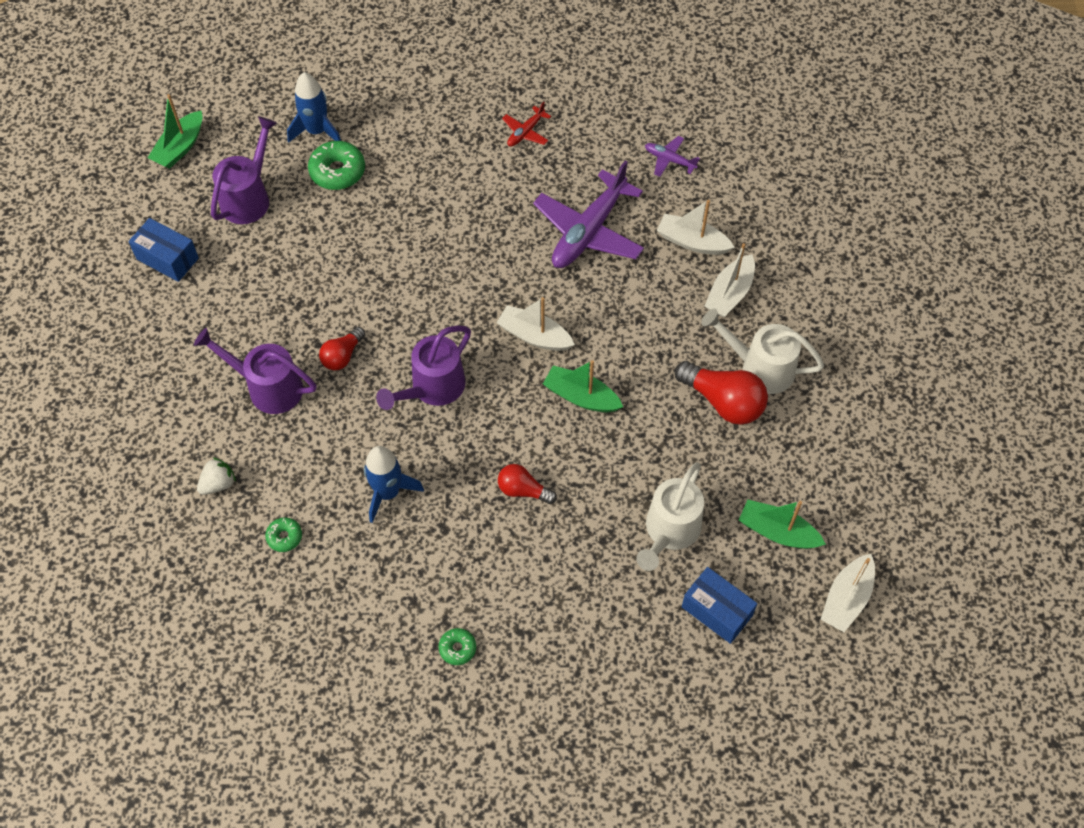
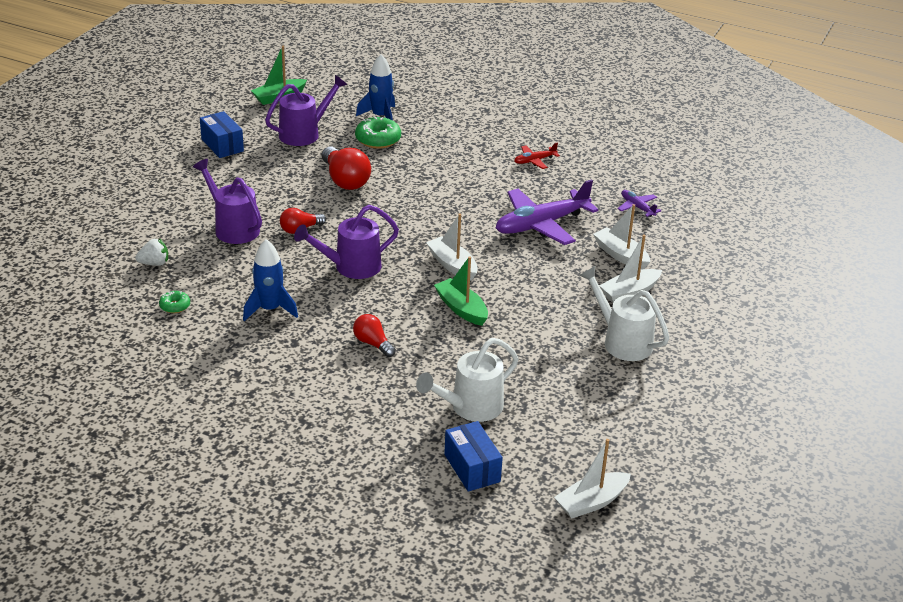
camera: 25 degrees right, 25 degrees down
(457, 648) = (247, 411): green donut -> none
(723, 402) = (575, 350): red light bulb -> red light bulb (345, 180)
(777, 532) = (562, 440): green boat -> none

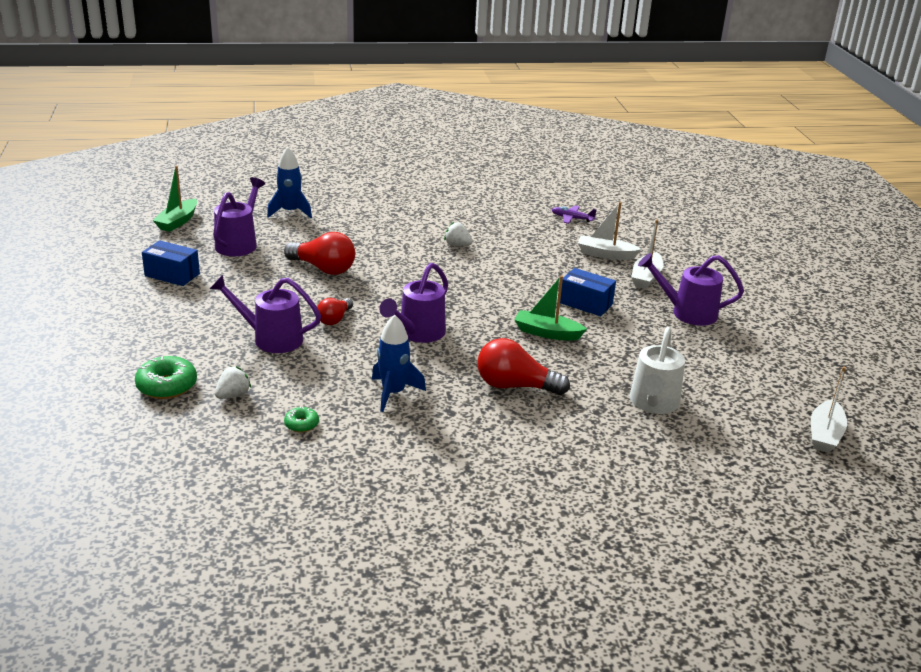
camera: 35 degrees left, 5 degrees down
(373, 343) = (515, 386): red light bulb -> red light bulb, size x1.69
(378, 139) = (311, 229): green donut -> green donut (167, 386)
(452, 265) = (496, 303): white boat -> none
(472, 468) = (716, 448): blue box -> blue box (585, 303)
(488, 197) = (457, 245): none -> white strawberry
(534, 161) = (456, 209): red plane -> none
(541, 225) = (522, 252): purple plane -> none
(621, 341) = (687, 312): white watering can -> purple watering can

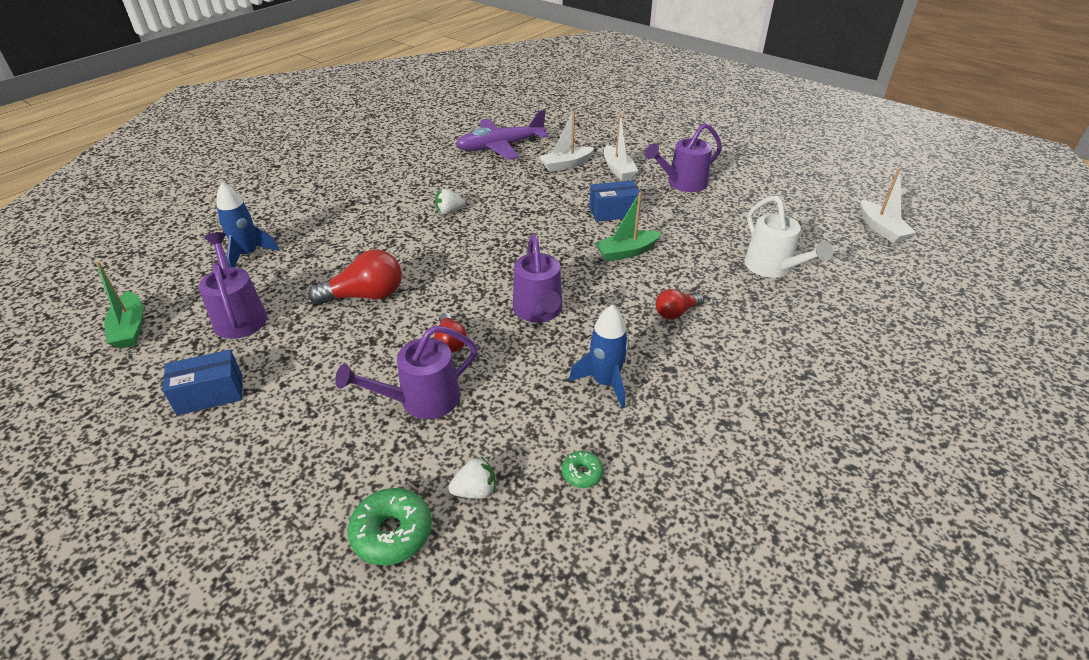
camera: 40 degrees left, 10 degrees up
(233, 395) = (475, 491): white strawberry -> white strawberry turned 75 degrees clockwise
(515, 386) = (676, 312): red light bulb -> red light bulb, size x0.59
(572, 218) = (500, 147): purple plane -> purple plane, size x2.16

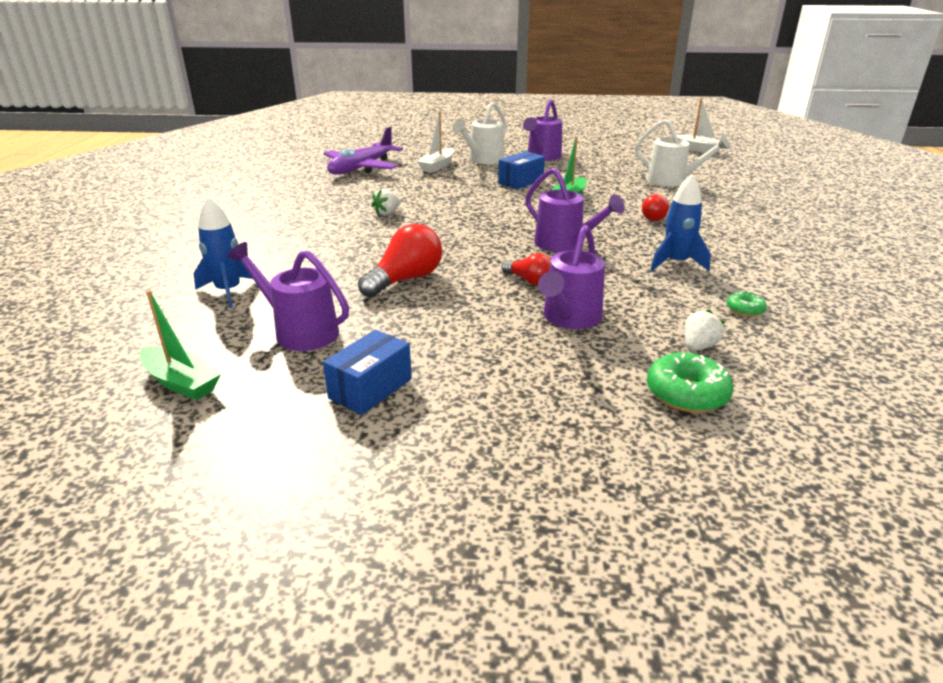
camera: 35 degrees left, 10 degrees down
(618, 170) = (483, 160): white boat -> white watering can

